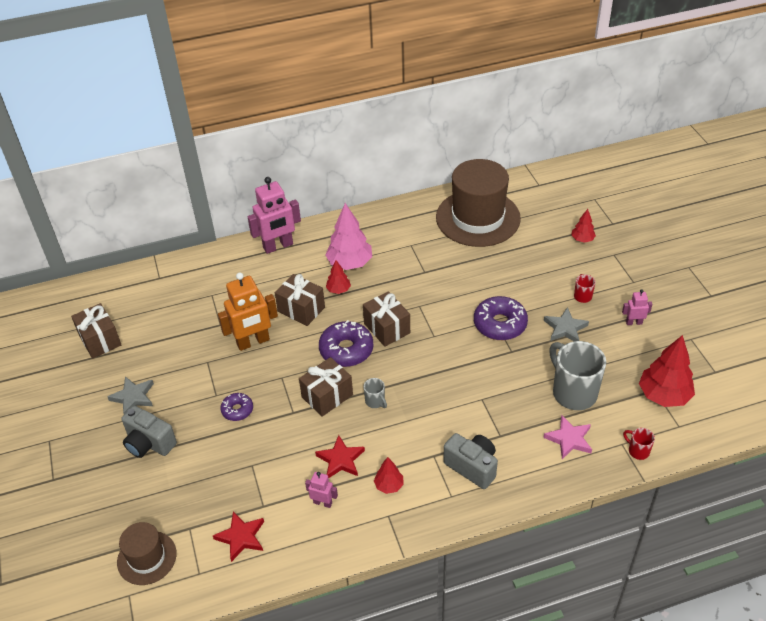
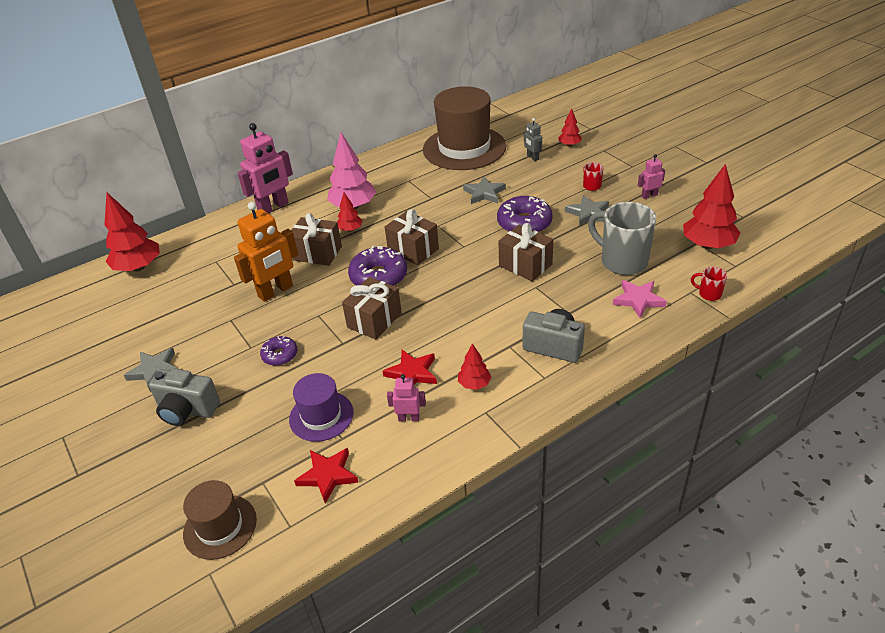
camera: 15 degrees left, 5 degrees down
(100, 340) = (100, 327): brown gift -> brown gift (525, 265)
(145, 284) = (138, 267): none -> red tree
(253, 480) = (321, 416): none -> purple hat
(375, 402) = (428, 313): grey mug -> none
(476, 279) = (484, 193): none -> grey star
(539, 246) = (532, 157): none -> grey robot

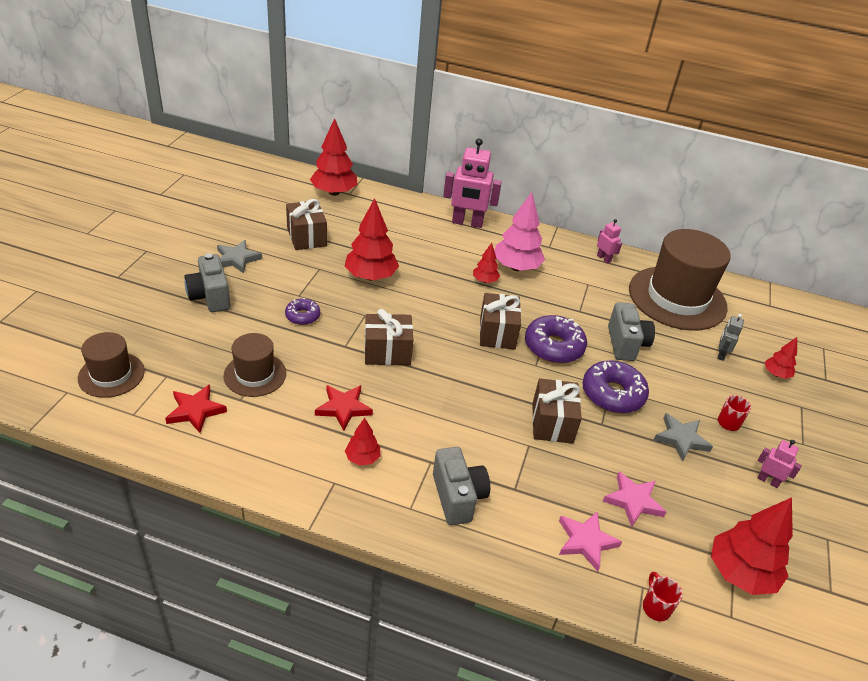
camera: 45 degrees right, 0 degrees up
(276, 291) = (371, 276): orange robot -> red tree
(317, 253) = (437, 276): brown gift -> brown gift (306, 237)
(321, 416) = (255, 374): purple hat -> brown hat
(378, 276) = (442, 328): purple donut -> purple donut (553, 347)
(409, 418) = (290, 431): pink robot -> pink robot (604, 258)
(484, 193) = (626, 344): grey star -> grey camera
(622, 261) = (633, 501): grey mug -> pink star

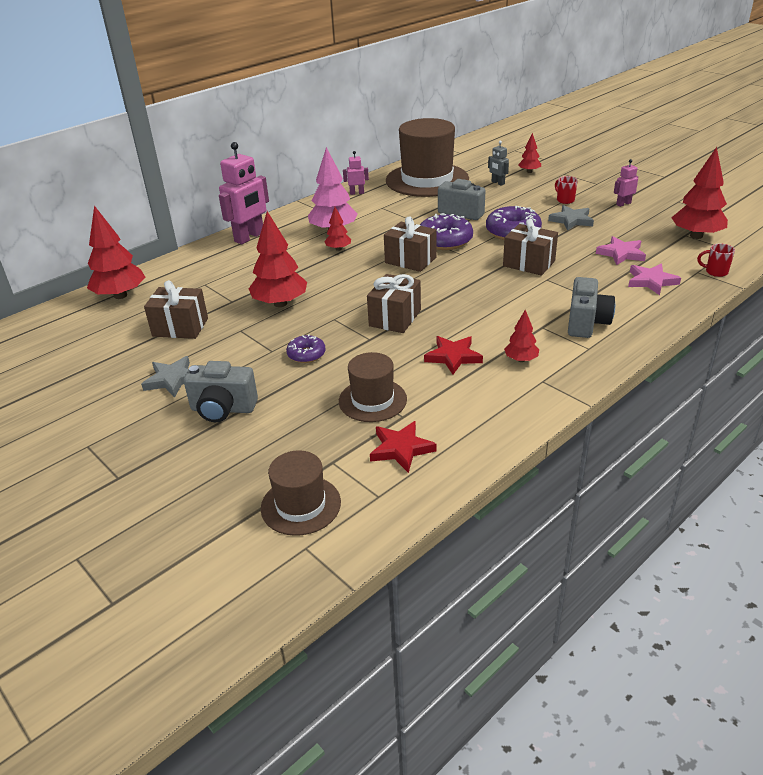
camera: 55 degrees left, 5 degrees down
(458, 497) = (586, 323): grey camera -> grey camera turned 90 degrees clockwise

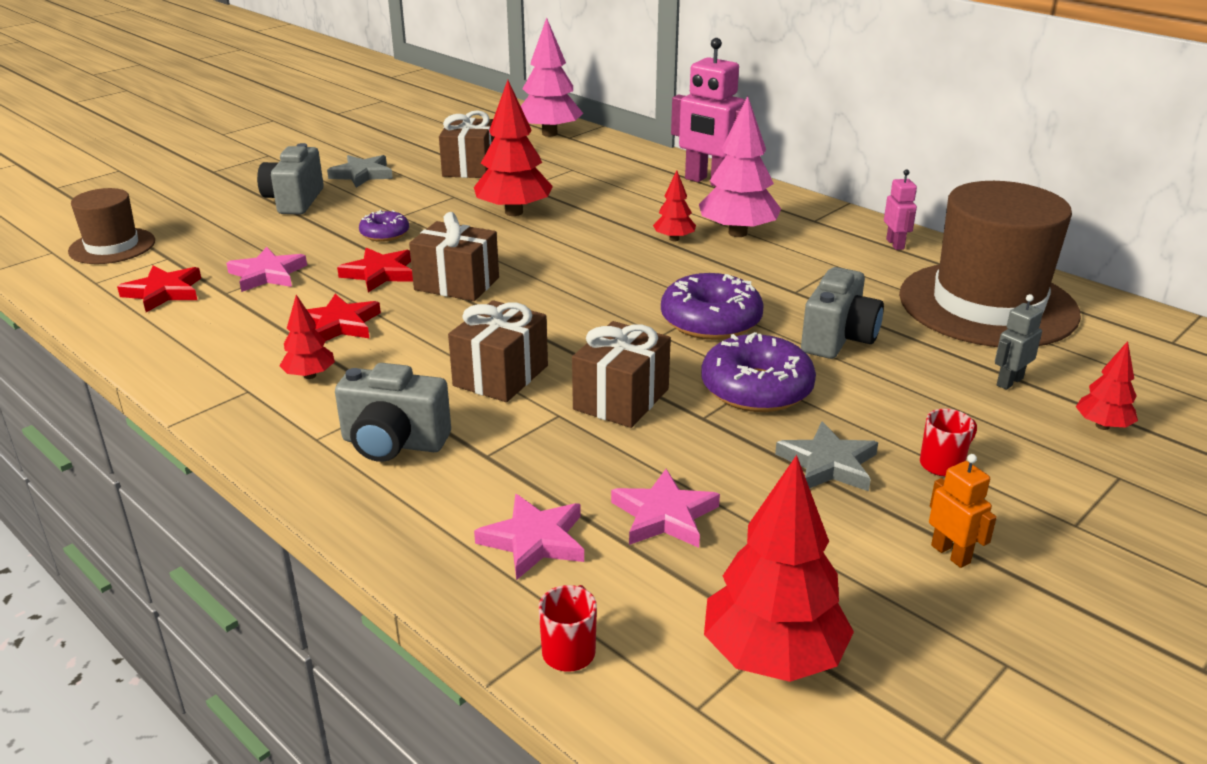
camera: 85 degrees right, 5 degrees down
(120, 295) = (549, 134): red tree -> pink tree
(372, 400) = (267, 274): brown hat -> pink star
(376, 349) = (380, 273): none -> red star
(410, 260) = (636, 292): brown gift -> brown gift (500, 376)
(623, 204) = (951, 554): pink robot -> orange robot

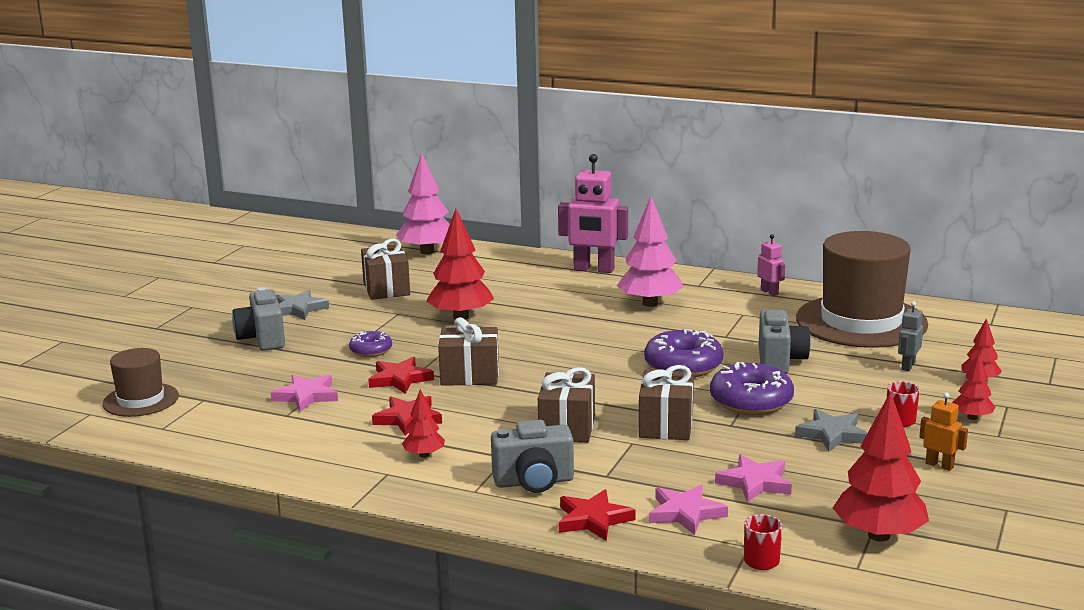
camera: 20 degrees left, 10 degrees down
(164, 292) = (233, 424): red star -> red star (593, 519)
(674, 239) = (606, 315): red tree -> red tree (972, 417)

